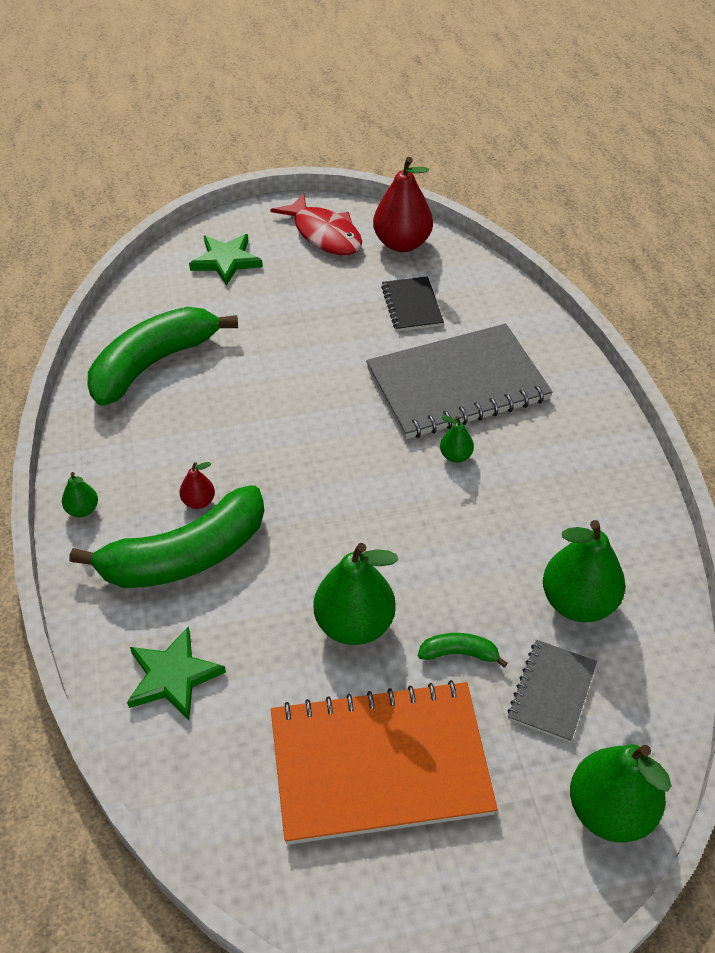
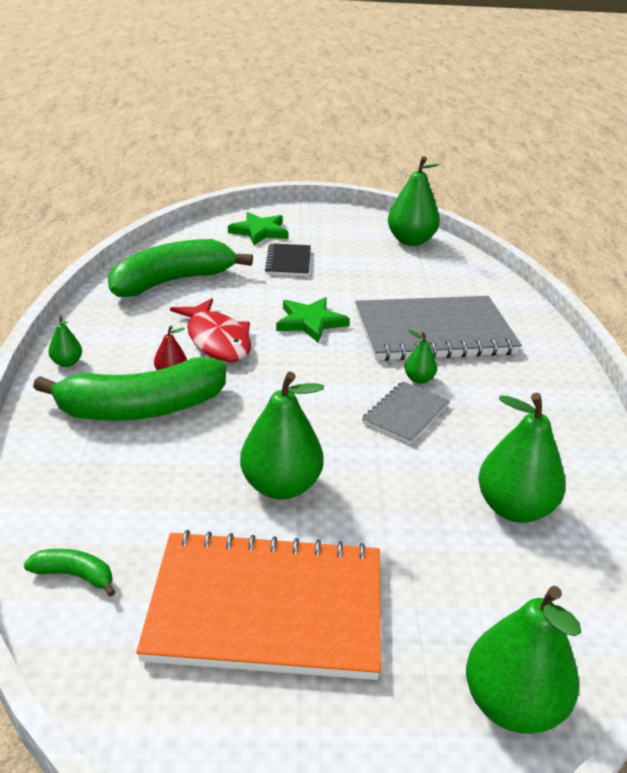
camera: 10 degrees right, 15 degrees down
(173, 676) = (89, 495): green star -> green star (310, 322)
(324, 234) = (347, 227): red fish -> red fish (217, 340)
(402, 243) = (411, 241): red pear -> green pear
(412, 306) = (408, 278): black notebook -> black notebook (288, 262)
(459, 653) = (379, 528): green banana -> green banana (74, 575)
(551, 692) = (470, 579): grey notebook -> grey notebook (405, 414)

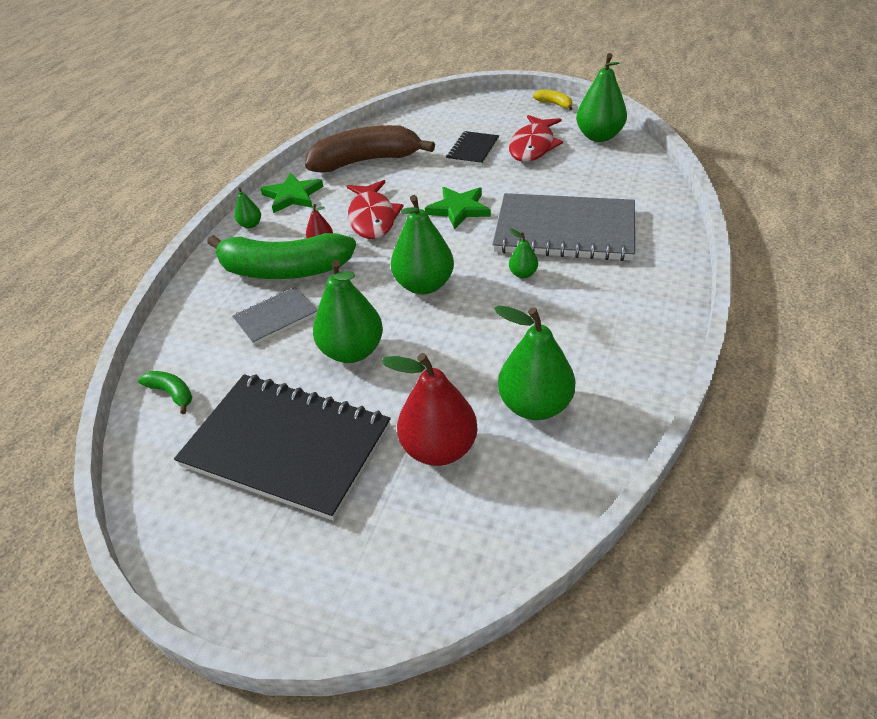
camera: 25 degrees right, 10 degrees up
(172, 281) = (366, 161): green banana -> brown banana
(259, 231) = (464, 118): green star -> green star (293, 196)
(266, 608) = (287, 446): orange notebook -> black notebook
(347, 213) = (554, 104): none -> yellow banana
(350, 254) = (533, 146): none -> red fish
(405, 414) = (491, 305): grey notebook -> grey notebook (276, 317)
(444, 573) = (439, 448): none -> red pear
(512, 705) = (427, 567): green pear -> green pear (424, 285)

